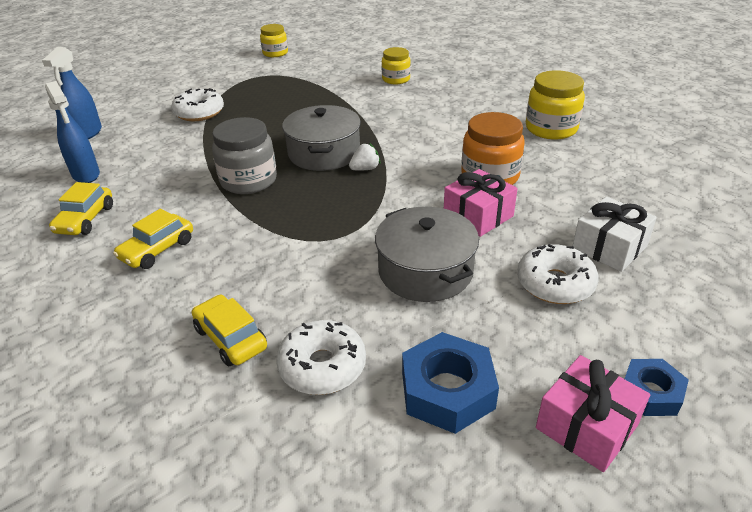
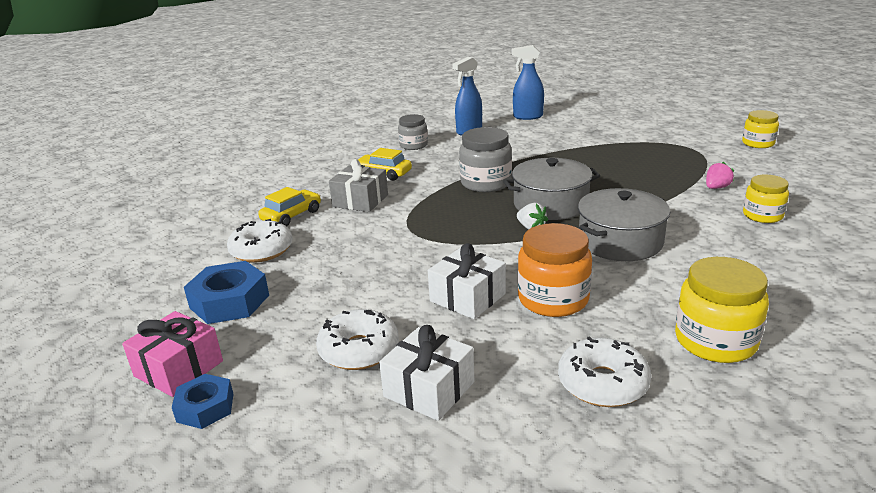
camera: 80 degrees right, 10 degrees down
(85, 219) = (413, 145): yellow car -> grey jar
(199, 113) = (590, 142): white donut -> white donut (602, 383)
(228, 272) = (360, 201): none -> grey gift
(341, 83) = (716, 187): none -> pink strawberry
(425, 271) = (371, 277): grey pot -> grey pot (620, 241)
(478, 216) = (467, 297): pink gift -> white gift

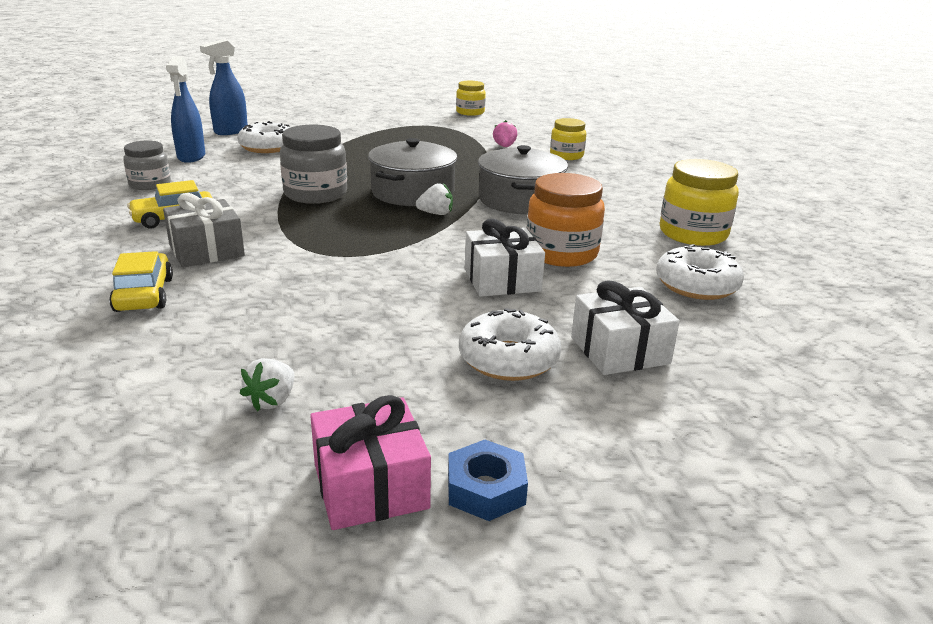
camera: 55 degrees left, 0 degrees up
(229, 301) = (272, 400): blue nut -> white strawberry
(261, 250) = (189, 340): white donut -> white donut (268, 147)

